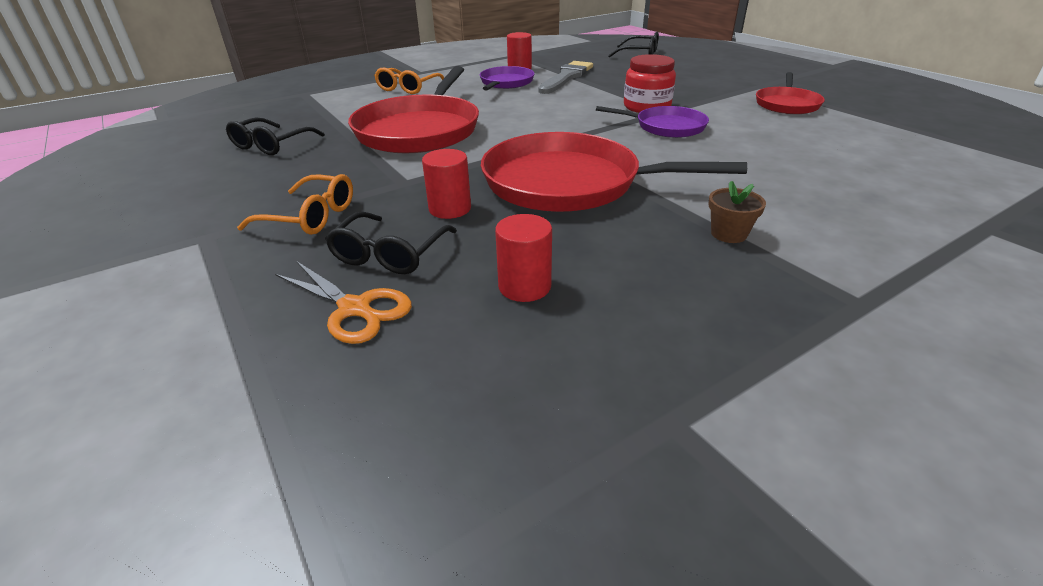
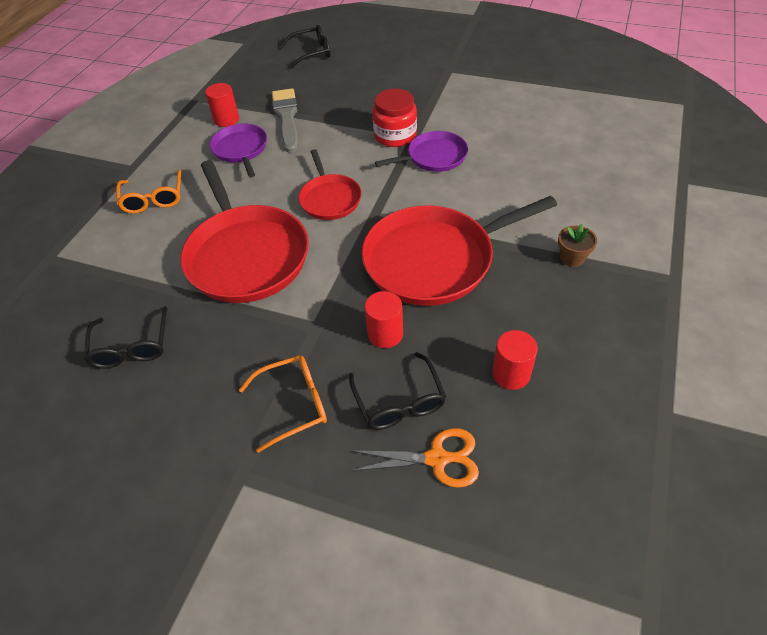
camera: 35 degrees left, 15 degrees up
(787, 104) = (487, 88): red pan -> red pan (330, 199)

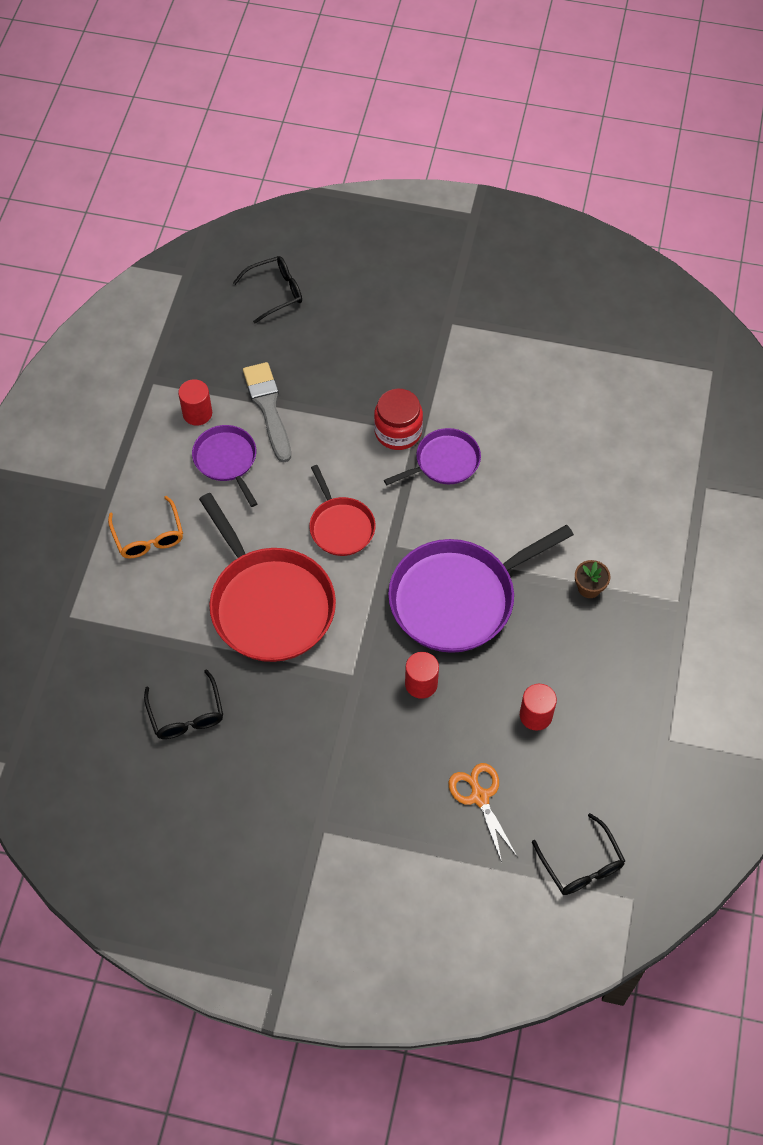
camera: 10 degrees left, 10 degrees up
(294, 404) = (351, 759): orange glasses -> none
(399, 401) = (442, 749): black glasses -> black glasses (581, 864)
(434, 260) = (458, 598): red pan -> purple pan
(438, 459) = (479, 796): orange scissors -> orange scissors turned 105 degrees counterclockwise

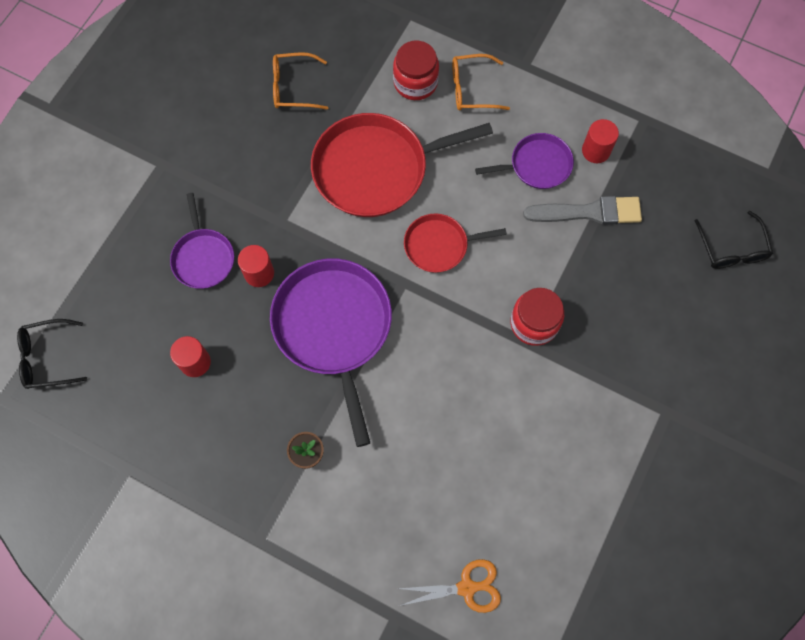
camera: 105 degrees right, 10 degrees up
(152, 592) = (415, 82): none -> red jar
(186, 714) = (293, 87): black glasses -> orange glasses
(444, 462) = (487, 357): purple pan -> purple pan (203, 257)
(479, 796) = (139, 293): orange scissors -> orange scissors (467, 587)

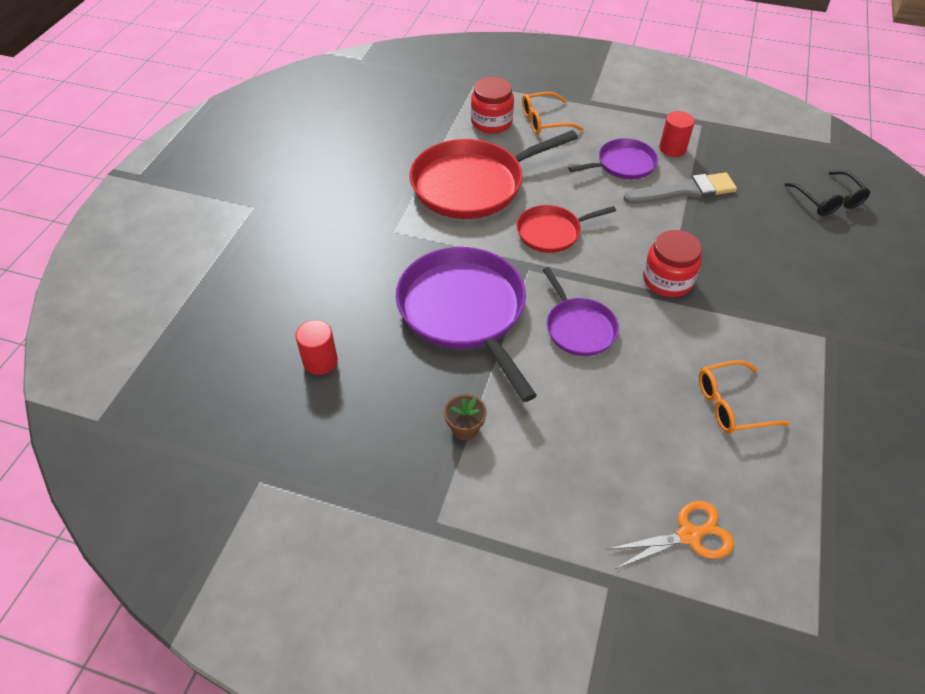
camera: 10 degrees left, 20 degrees down
(47, 358) = (151, 380): black glasses -> none
(203, 257) = (313, 272): purple pan -> purple pan (579, 328)
(259, 273) = (375, 277): red cylinder -> none
(293, 87) = (378, 138): orange glasses -> orange glasses (731, 405)

